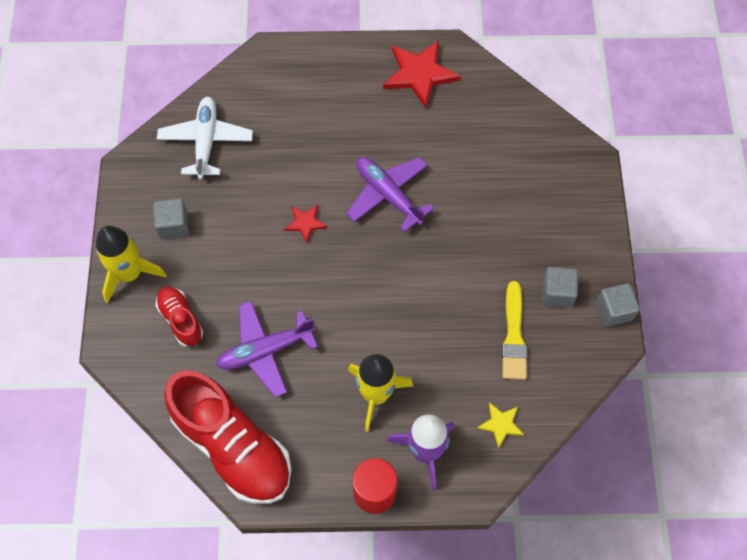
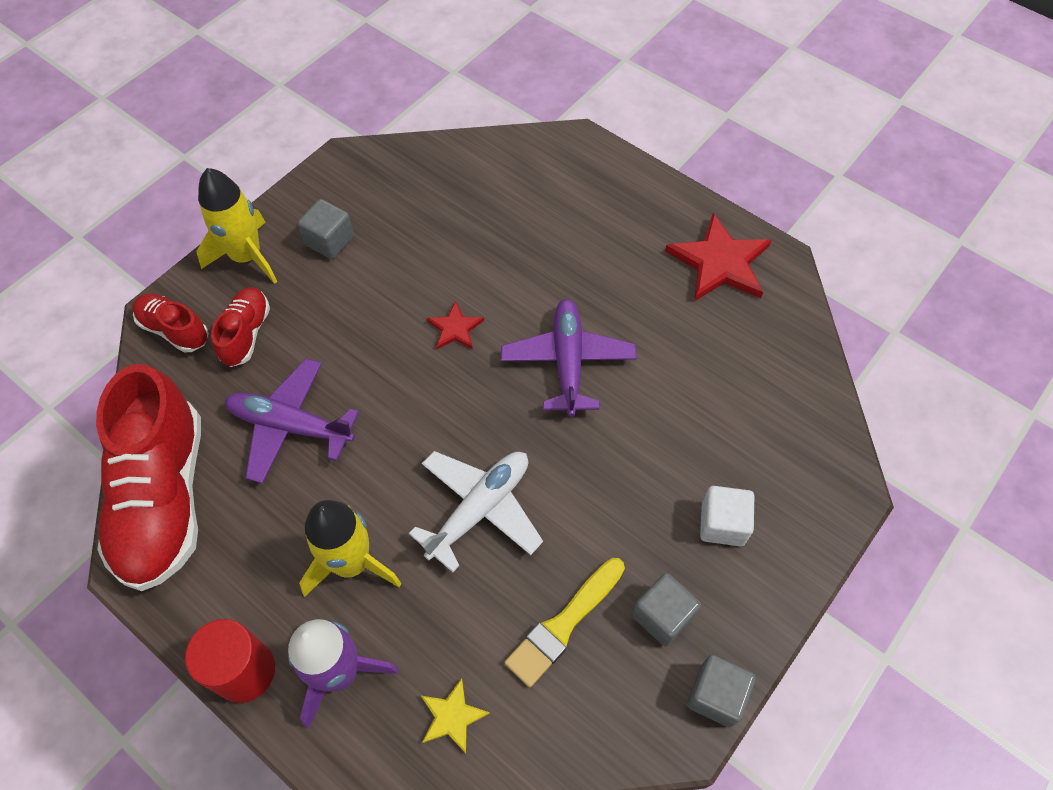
camera: 40 degrees right, 5 degrees down
(132, 352) = (174, 330): none -> red shoe
(206, 142) = (437, 185): white plane -> white plane (479, 509)
(546, 223) = (722, 524): none -> white cube

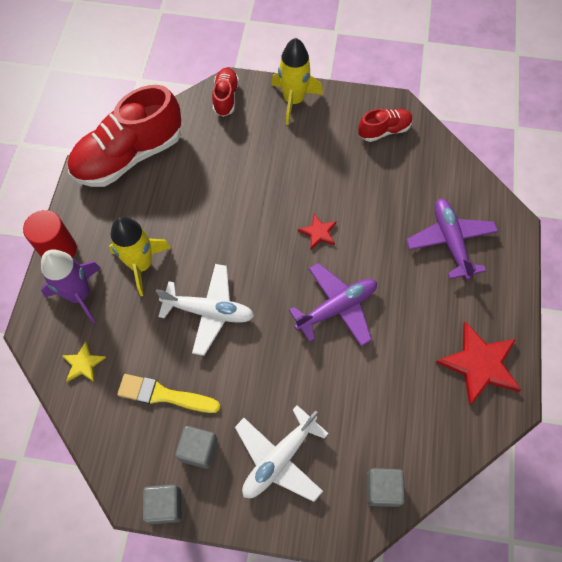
camera: 60 degrees right, 5 degrees up
(246, 334) = (245, 131): red shoe -> red shoe (384, 131)
(291, 426) = (203, 187): purple plane -> purple plane (450, 241)
(330, 241) = (333, 133): grey cube -> grey cube (382, 489)
(722, 524) = (279, 458): white cube -> white plane

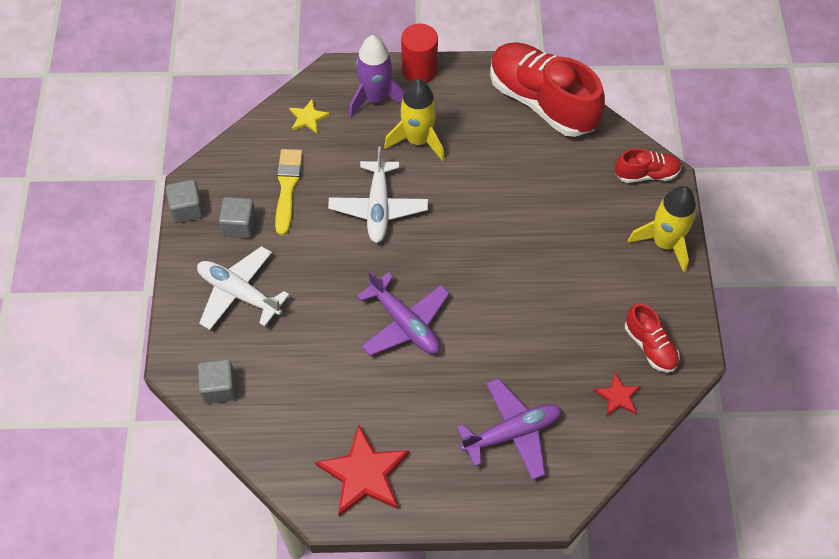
camera: 80 degrees right, 5 degrees down
(318, 232) = (492, 293): red star -> red star (618, 396)

